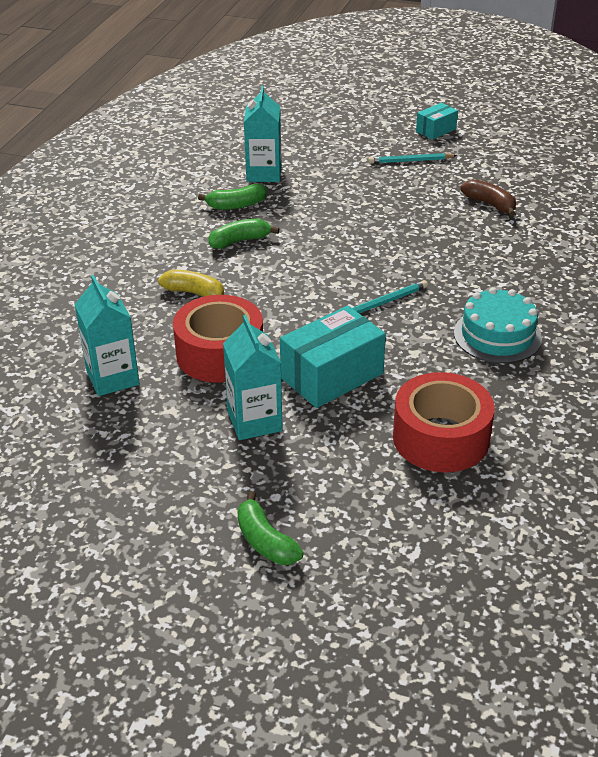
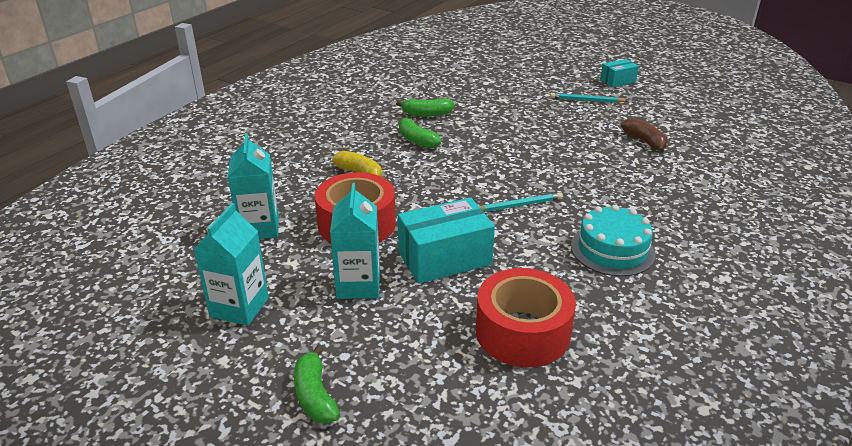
camera: 15 degrees right, 5 degrees down
(240, 241) = (416, 140): green banana -> green banana turned 120 degrees counterclockwise
(264, 173) = (460, 94): turquoise carton -> turquoise carton (239, 307)

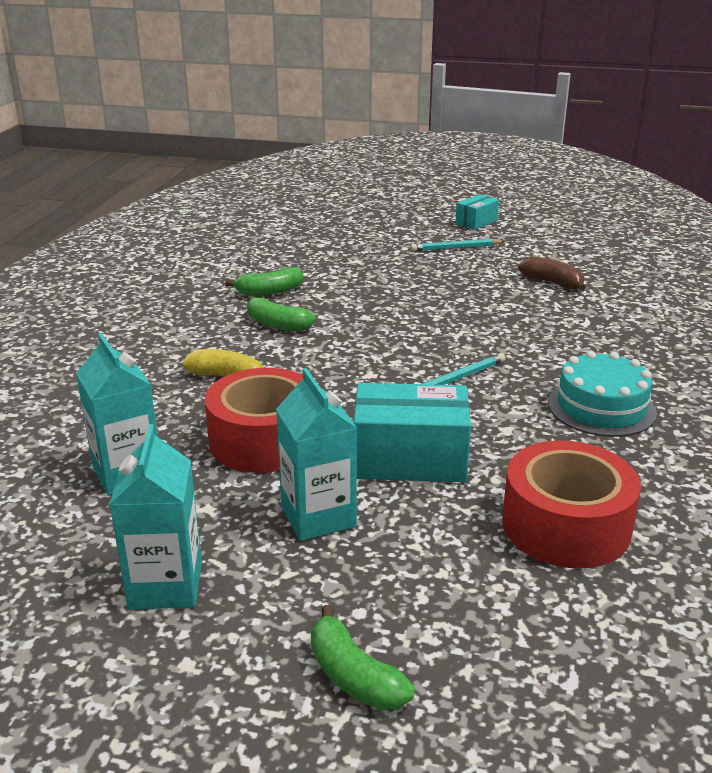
camera: 20 degrees left, 5 degrees down
(445, 258) = (410, 459): turquoise box -> turquoise box turned 45 degrees clockwise

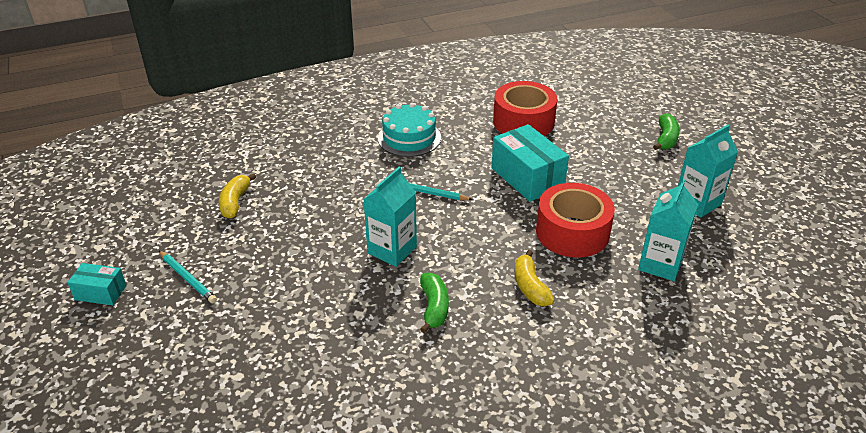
camera: 125 degrees left, 10 degrees up
(269, 291) = (379, 347): green banana -> none
(318, 516) = (603, 184): turquoise carton -> turquoise carton (392, 250)
(552, 282) = (235, 202): brown banana -> yellow banana

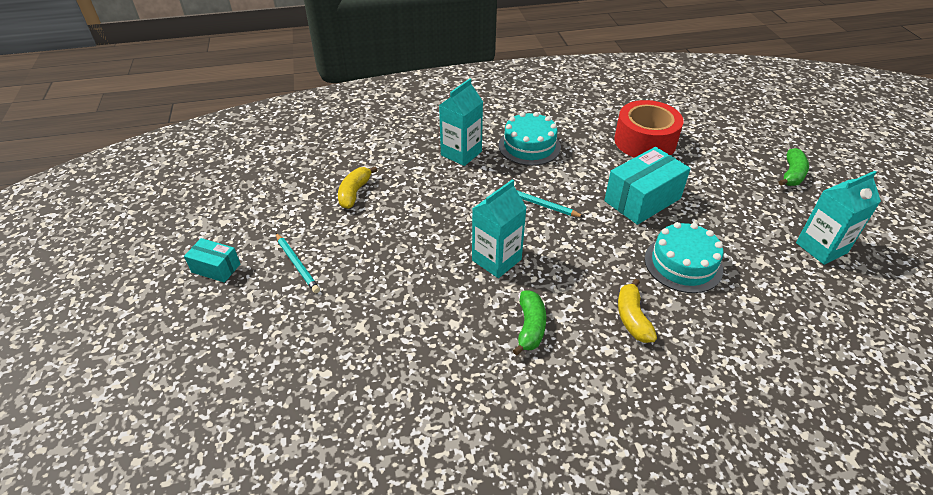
camera: 10 degrees right, 5 degrees up
(527, 177) = (642, 200): turquoise box -> turquoise box turned 75 degrees clockwise
(572, 232) = (683, 264): red tape -> turquoise cake
(660, 264) = (775, 311): turquoise carton -> turquoise carton (461, 153)

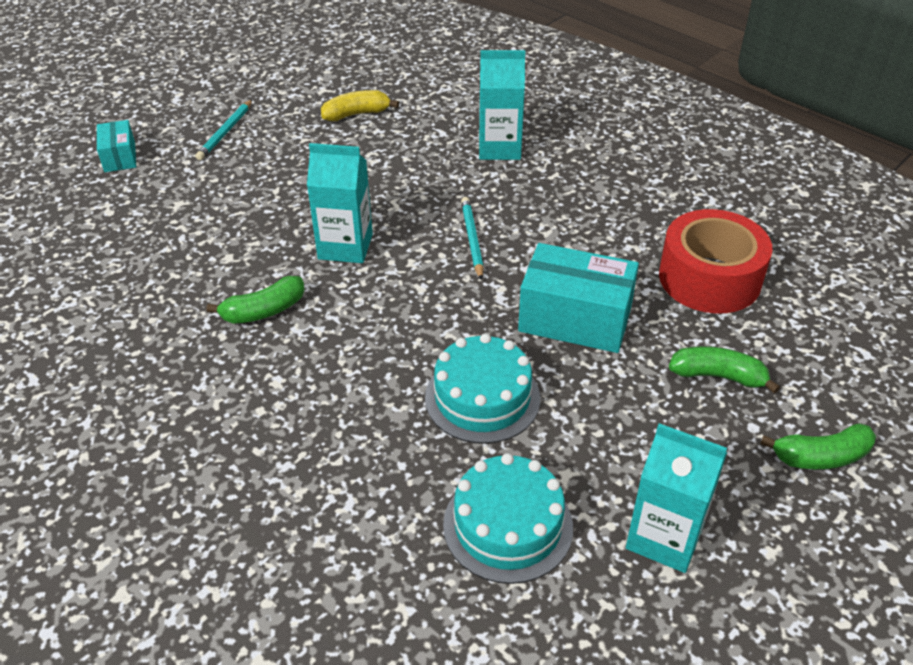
camera: 55 degrees right, 0 degrees up
(216, 268) = (183, 95): turquoise box -> turquoise box (119, 157)
(529, 146) = (574, 189): turquoise cake -> turquoise cake (508, 525)
(632, 318) = (343, 384): yellow banana -> none
(719, 176) = (718, 376): none -> green banana

